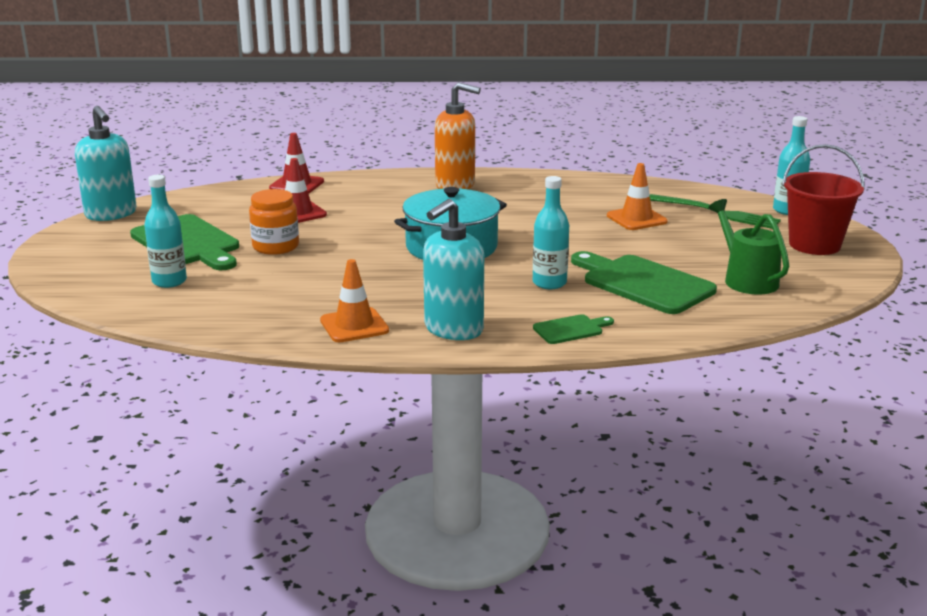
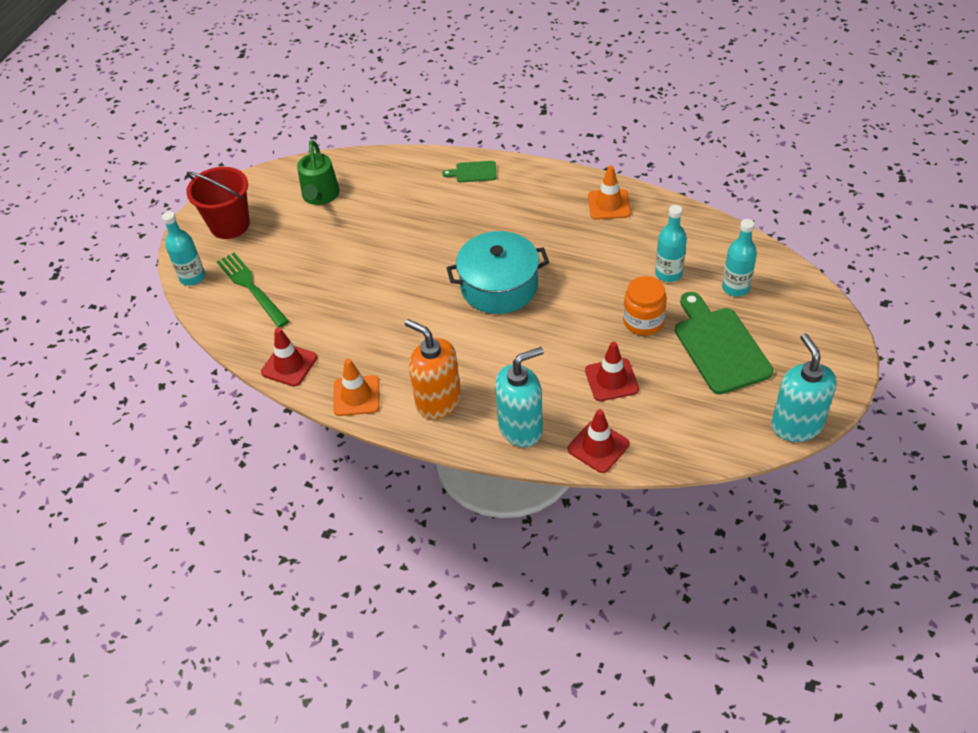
camera: 155 degrees left, 25 degrees up
(453, 329) = (546, 187): turquoise soap dispenser -> turquoise soap dispenser (521, 428)
(549, 283) = (454, 222): turquoise bottle -> turquoise bottle (668, 273)
(612, 183) = (289, 365): none -> red traffic cone
(636, 219) = (323, 294): orange traffic cone -> orange traffic cone (356, 396)
(643, 283) = (391, 207): green cutting board -> none

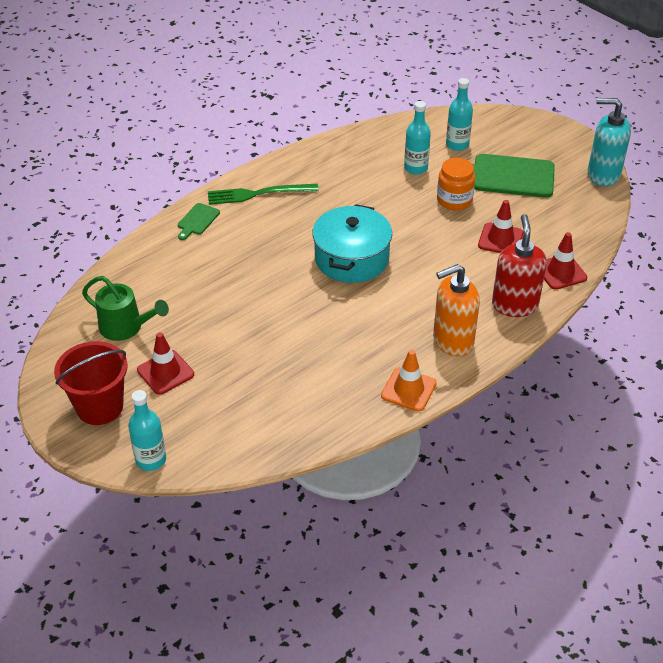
camera: 65 degrees left, 5 degrees down
(251, 287) = (208, 418): green fork -> green fork (258, 194)
(289, 365) = (335, 423): red traffic cone -> red traffic cone (165, 372)
(521, 428) = (514, 305): turquoise soap dispenser -> red soap dispenser
(609, 205) = (313, 165): orange traffic cone -> none

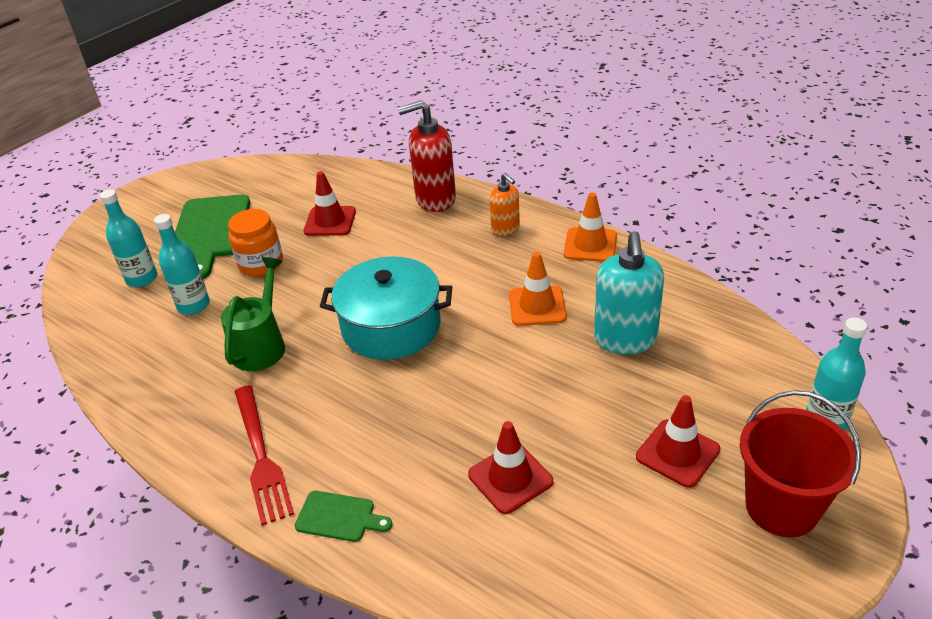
camera: 100 degrees left, 5 degrees down
(126, 327) = (616, 531): green watering can -> green watering can (261, 345)
(258, 194) = (261, 456): green fork -> red fork
(341, 338) = (537, 306): none -> orange traffic cone
(452, 341) = (505, 229): orange soap dispenser -> orange soap dispenser, size x0.58
(560, 272) = (375, 179): red traffic cone -> red traffic cone (510, 478)
(603, 175) = (207, 172): turquoise soap dispenser -> turquoise soap dispenser (625, 339)

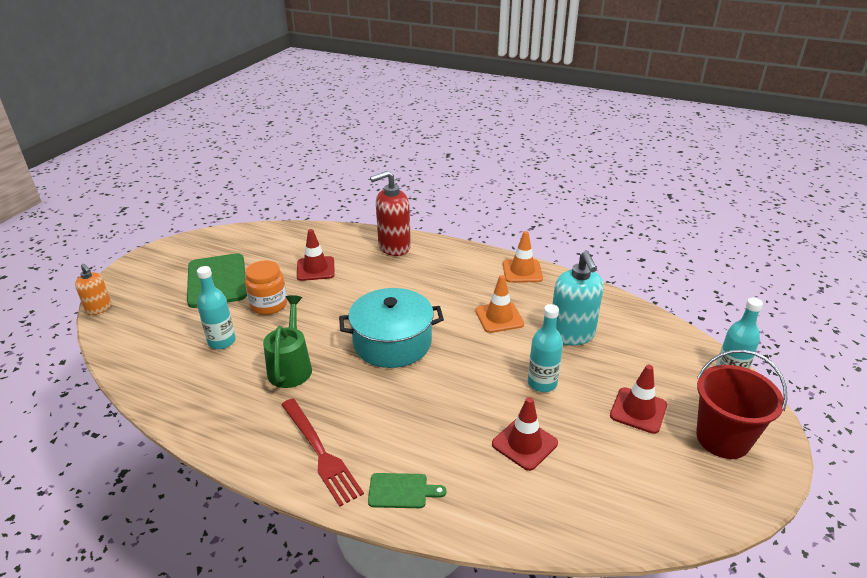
camera: 15 degrees left, 5 degrees down
(142, 279) = (169, 325): turquoise bottle -> turquoise bottle (542, 383)
(505, 229) = (455, 264): orange soap dispenser -> orange soap dispenser (99, 308)

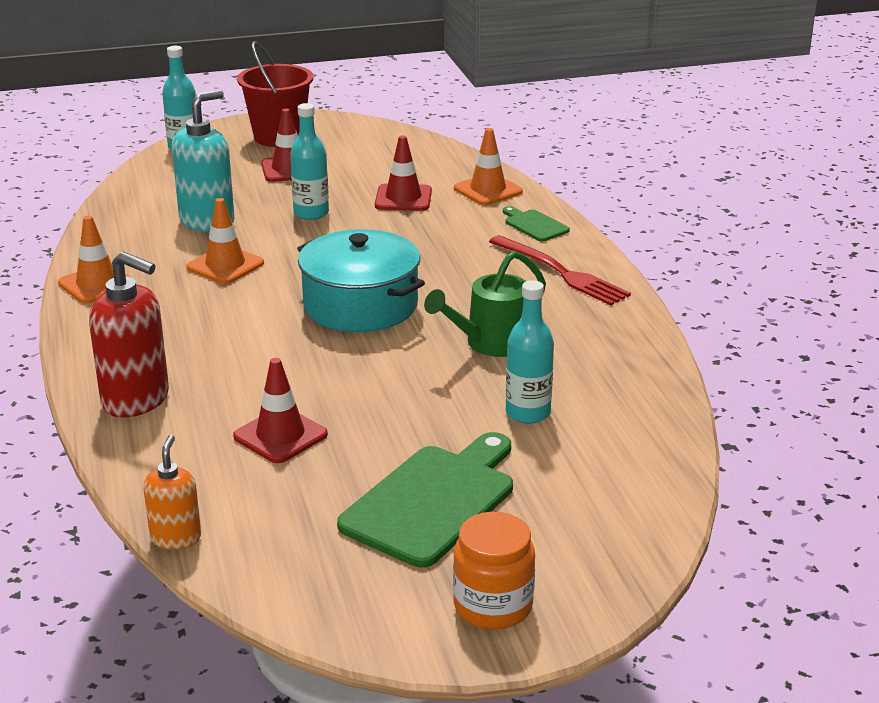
camera: 130 degrees left, 5 degrees down
(99, 308) = (641, 571): orange soap dispenser -> orange soap dispenser (176, 538)
(269, 305) = (413, 424): orange jar -> orange jar (493, 606)
(320, 453) = (561, 272): red fork -> red fork turned 120 degrees clockwise
(492, 506) = (488, 190): none -> orange traffic cone

